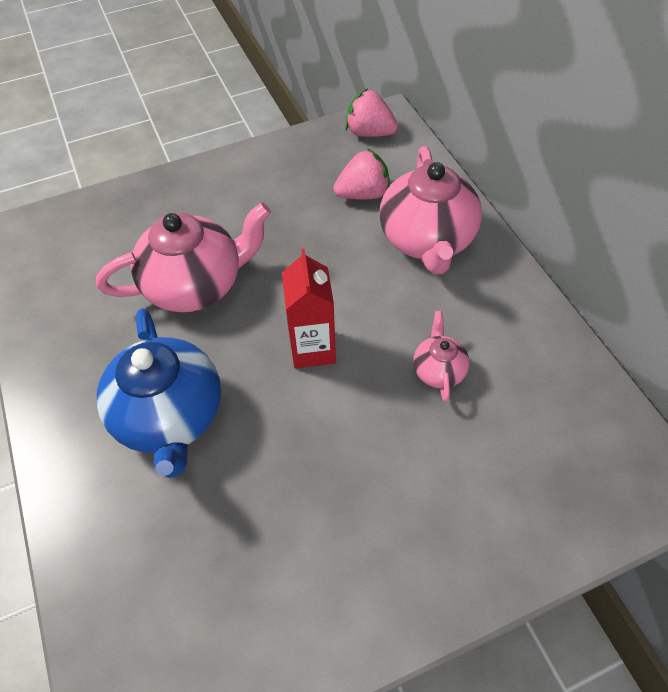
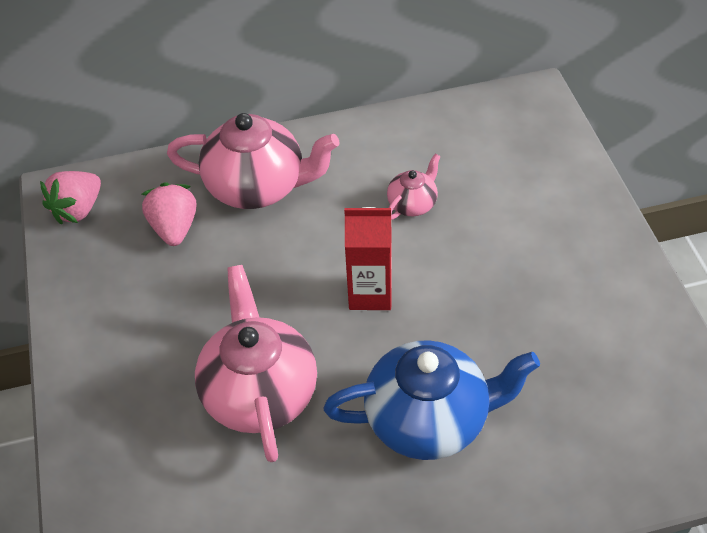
camera: 80 degrees left, 5 degrees down
(438, 370) = (413, 204): pink teapot -> pink teapot turned 120 degrees clockwise

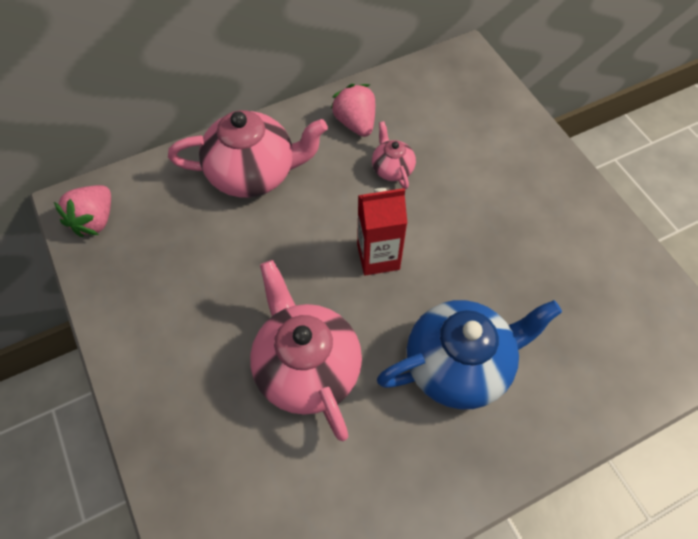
camera: 15 degrees left, 10 degrees up
(174, 228) = (189, 224): pink strawberry -> pink strawberry (355, 123)
(413, 204) = (392, 169): pink teapot -> pink teapot turned 45 degrees counterclockwise

